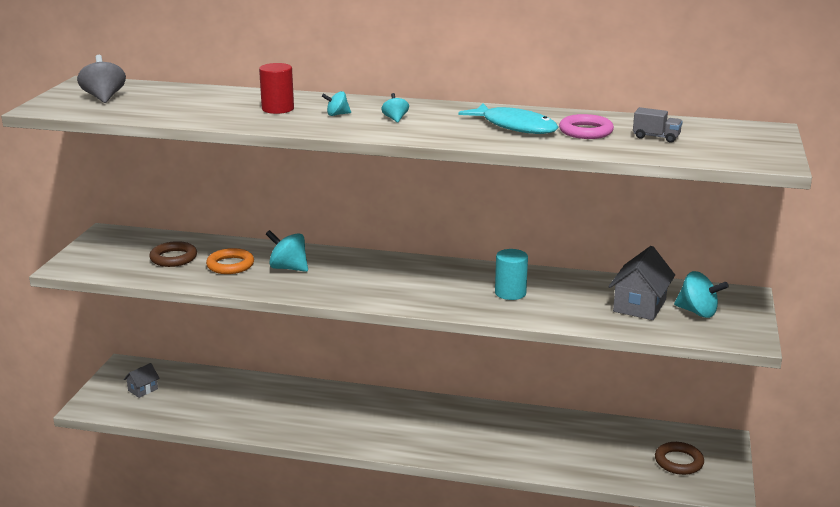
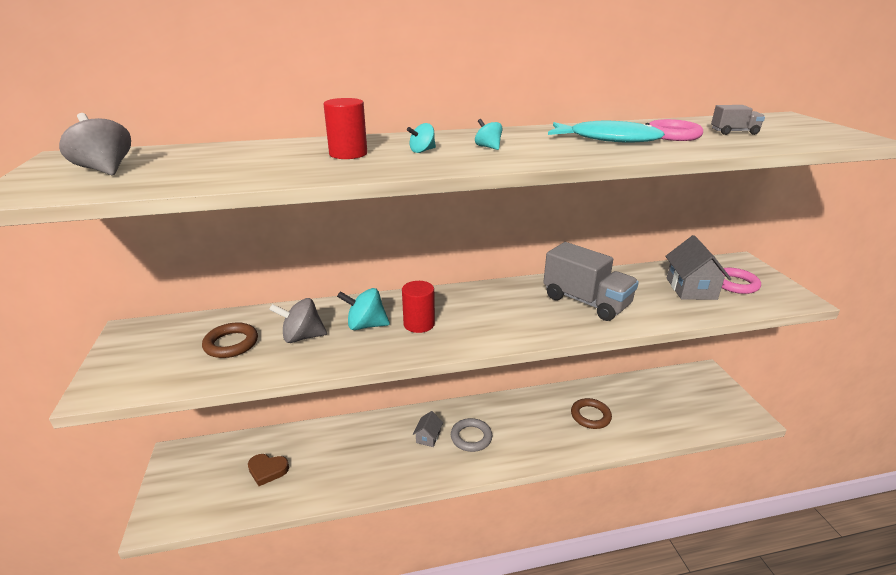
camera: 25 degrees left, 5 degrees up
(143, 390) = (210, 478): grey house -> grey house (428, 437)
(191, 397) = (267, 470): none -> brown heart
(230, 265) = (302, 337): orange ring -> grey spinning top
(334, 276) = (419, 324): none -> red cylinder
(392, 423) = (471, 437): none -> grey ring
(510, 293) = (586, 302): turquoise cylinder -> grey truck
(678, 462) = (699, 401): brown ring -> brown ring (590, 416)
(697, 312) = (735, 284): turquoise spinning top -> pink ring

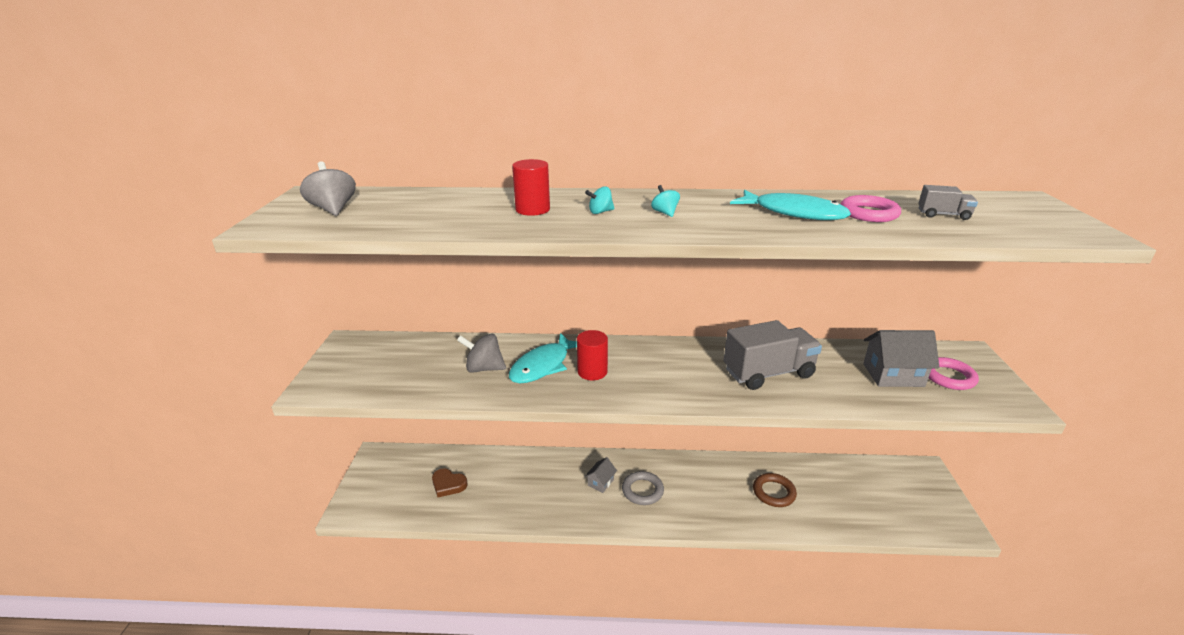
camera: 15 degrees right, 0 degrees up
(231, 344) = (423, 365): brown ring -> none
(366, 325) = (543, 366): turquoise spinning top -> turquoise fish
(586, 302) = (768, 373): grey truck -> grey truck turned 75 degrees counterclockwise
(691, 288) = (893, 375): grey house -> grey house turned 75 degrees clockwise

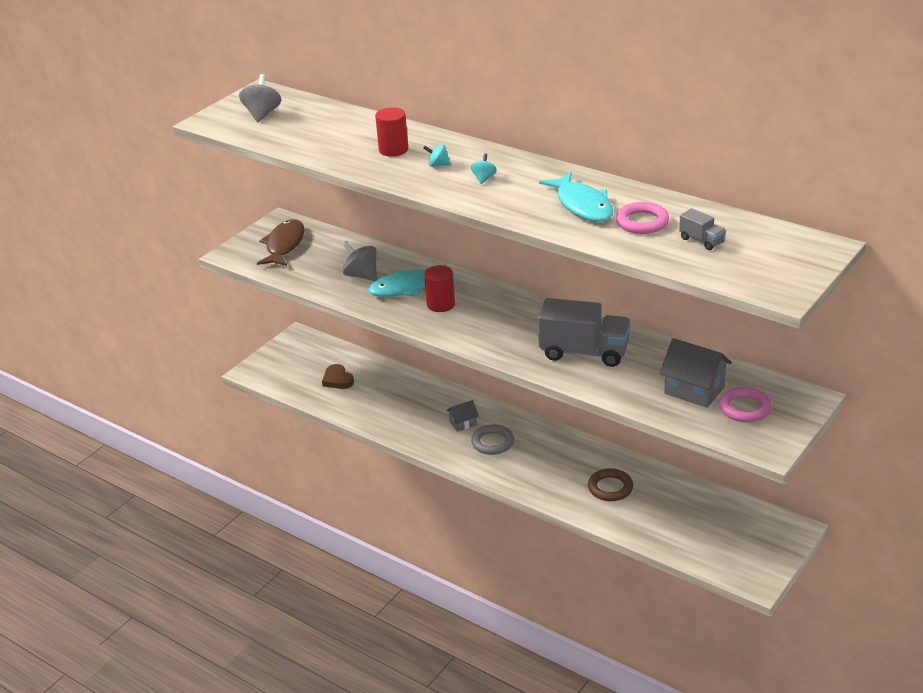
camera: 35 degrees right, 5 degrees up
(370, 363) = (284, 245): none -> brown fish

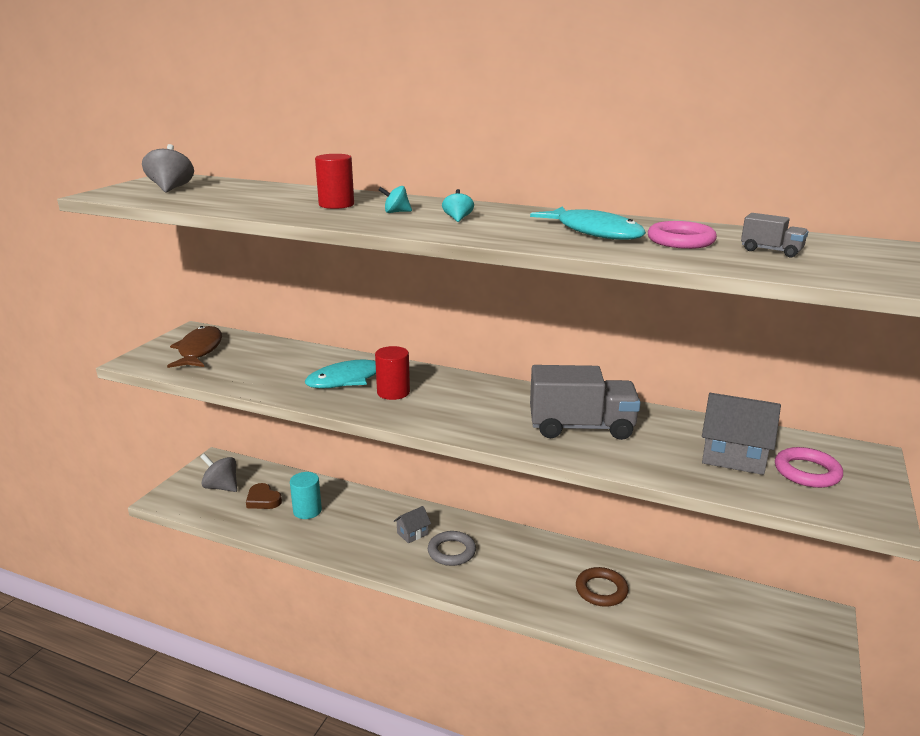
camera: 15 degrees left, 10 degrees down
(361, 275) = (293, 372): grey spinning top -> grey spinning top (221, 487)
(375, 394) = (307, 511): none -> turquoise cylinder

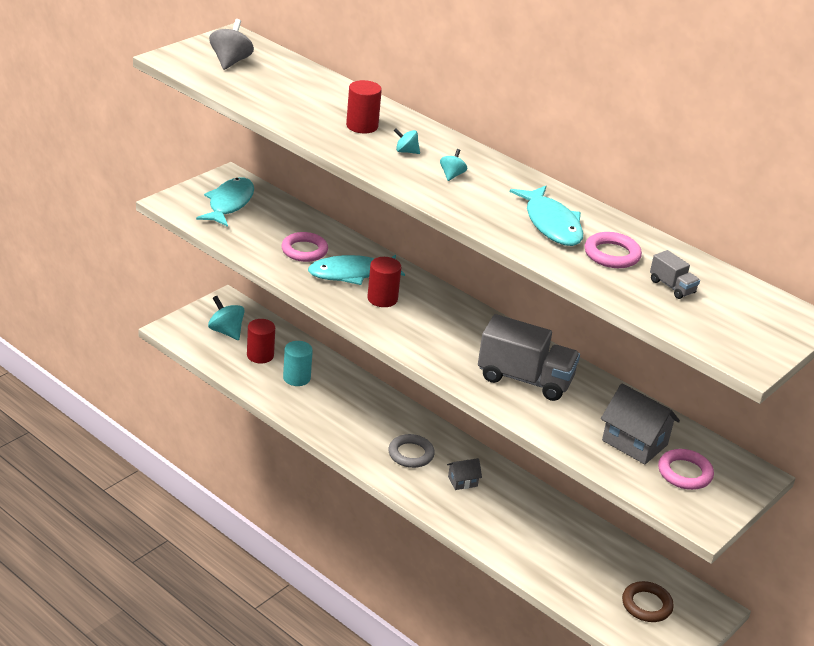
camera: 15 degrees right, 10 degrees up
(199, 350) = (229, 203): brown fish -> turquoise fish
(221, 487) = (226, 331): grey spinning top -> turquoise spinning top
(263, 500) = (260, 355): brown heart -> red cylinder
(293, 371) = (304, 250): none -> pink ring
(412, 533) = (383, 427): grey house -> grey house (462, 481)
(601, 590) = (526, 527): brown ring -> brown ring (646, 605)

